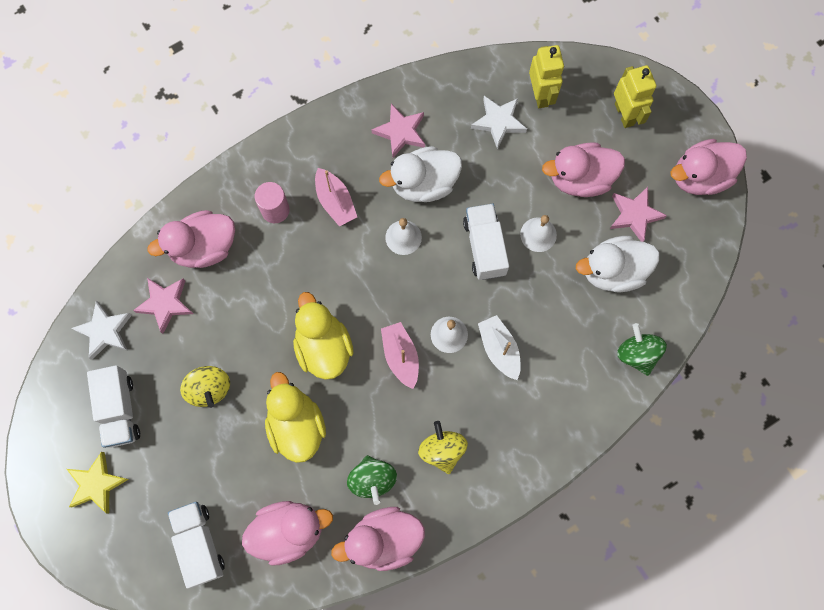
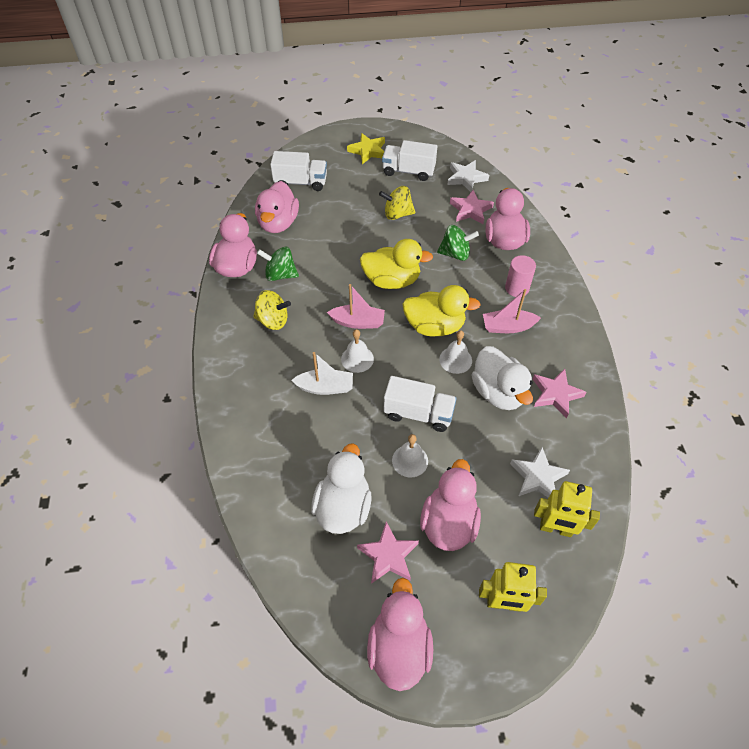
camera: 115 degrees right, 20 degrees down
(296, 425) = (344, 248): yellow duck -> yellow duck (434, 326)
(423, 184) = (498, 392): white duck -> white duck turned 150 degrees clockwise
(637, 354) = (258, 490): green spinning top -> green spinning top (455, 254)

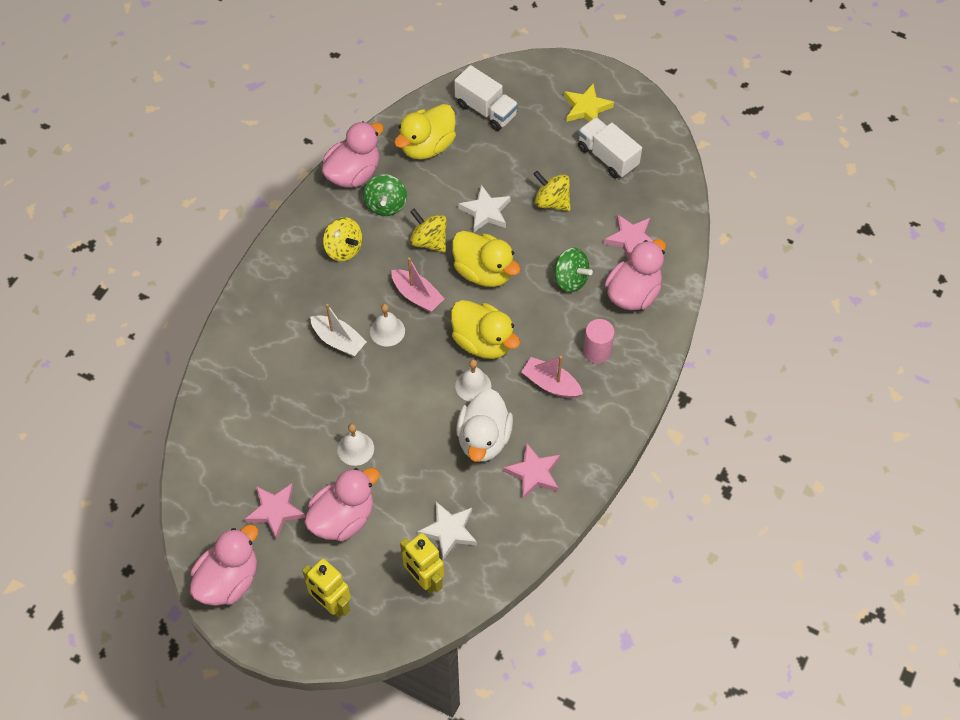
camera: 35 degrees right, 5 degrees up
(278, 223) = (427, 146): pink duck -> yellow duck
(280, 275) = (386, 205): green spinning top -> green spinning top turned 135 degrees counterclockwise
(334, 281) = (429, 241): none -> yellow spinning top
(343, 507) = (272, 451): white duck -> none
(418, 413) = (397, 413): white truck -> none
(466, 178) = (661, 199): white star -> white star (486, 212)

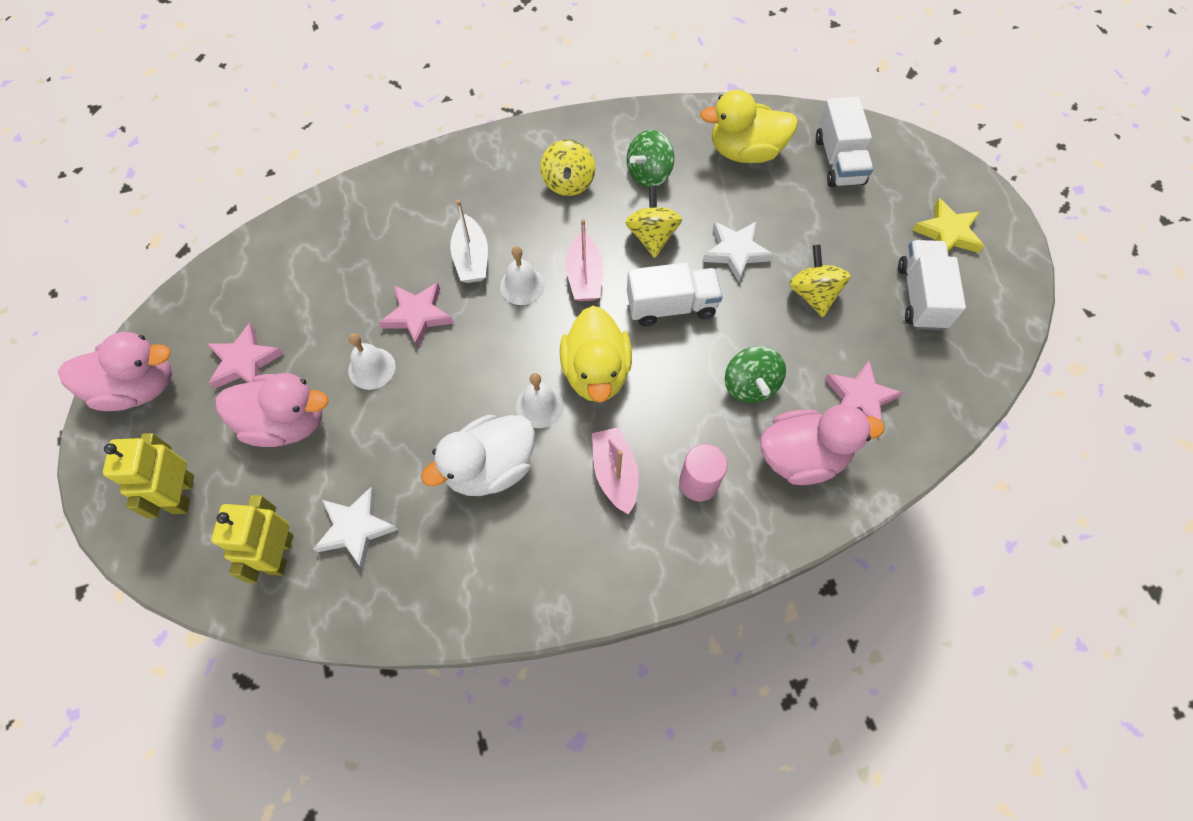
camera: 45 degrees right, 5 degrees up
(353, 173) = (651, 126): pink duck -> none
(484, 272) = (671, 306): yellow duck -> white truck
(534, 473) = (497, 549): pink star -> pink star (418, 316)

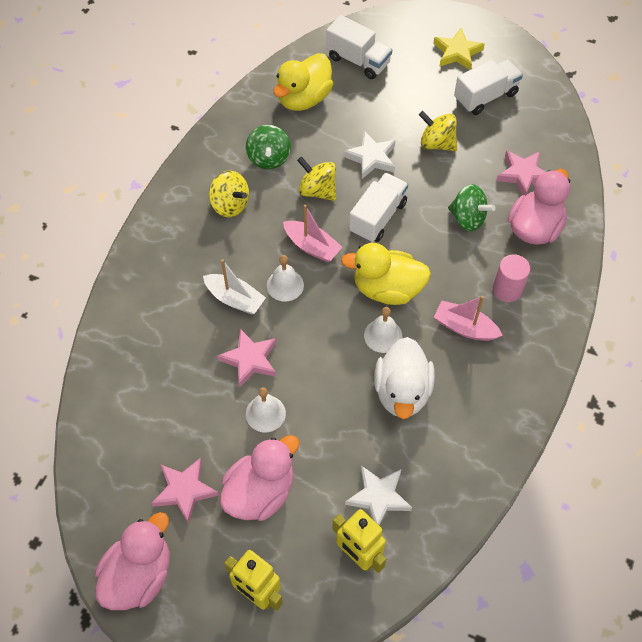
camera: 50 degrees left, 5 degrees down
(596, 372) = (387, 289): yellow duck -> yellow duck turned 150 degrees clockwise
(921, 296) = (485, 97): white truck -> white truck turned 105 degrees clockwise

